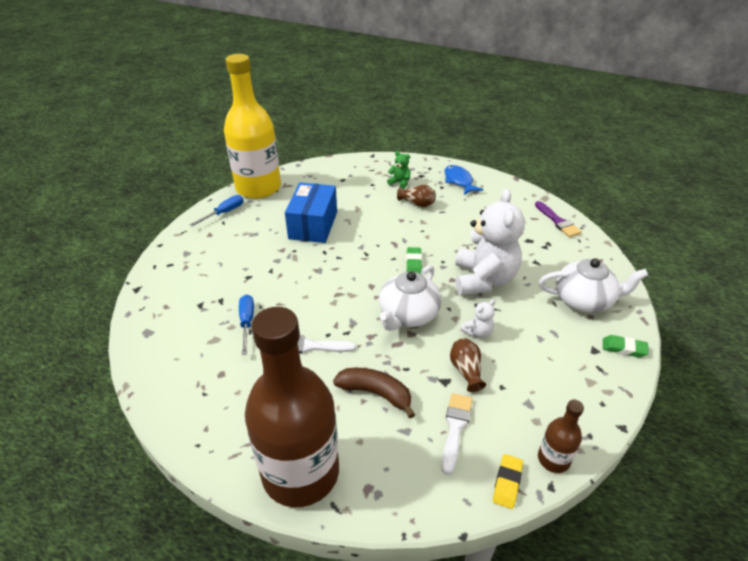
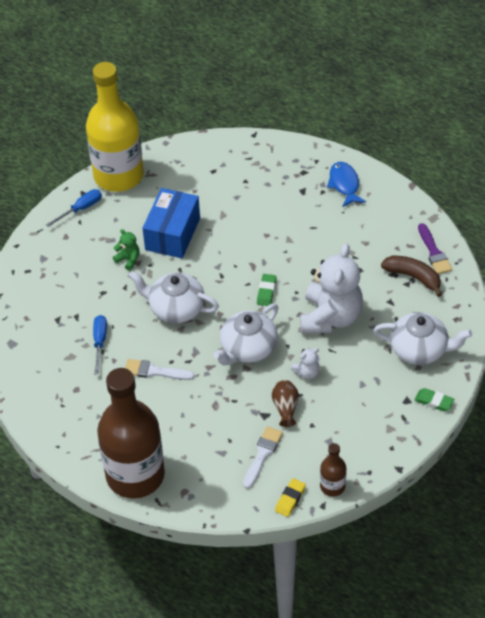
camera: 10 degrees right, 10 degrees up
(325, 284) = (176, 308): none -> white teapot
(376, 393) = (204, 419): brown banana -> brown banana (413, 277)
(400, 183) = (276, 181): green teddy bear -> green teddy bear (128, 260)
(417, 203) = (289, 214): brown vase -> none

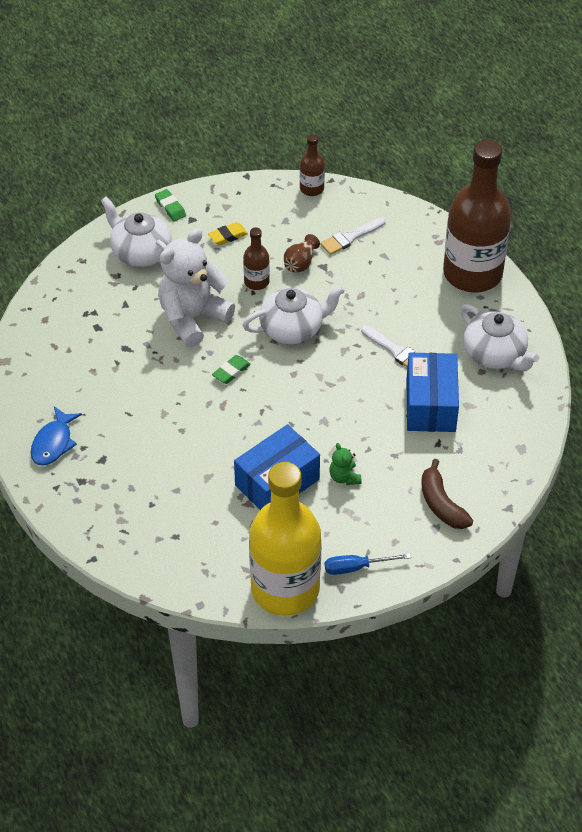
camera: 150 degrees left, 0 degrees up
(100, 342) = (430, 405): blue screwdriver -> blue box
(176, 308) = (332, 400): white teapot -> white teapot (495, 354)
(290, 499) = (354, 196): yellow eraser -> yellow eraser (228, 236)
(307, 372) = (256, 282): white teddy bear -> brown bottle
(413, 277) = (82, 315): brown banana -> brown banana (441, 504)
(434, 252) = (39, 328): purple brush -> none

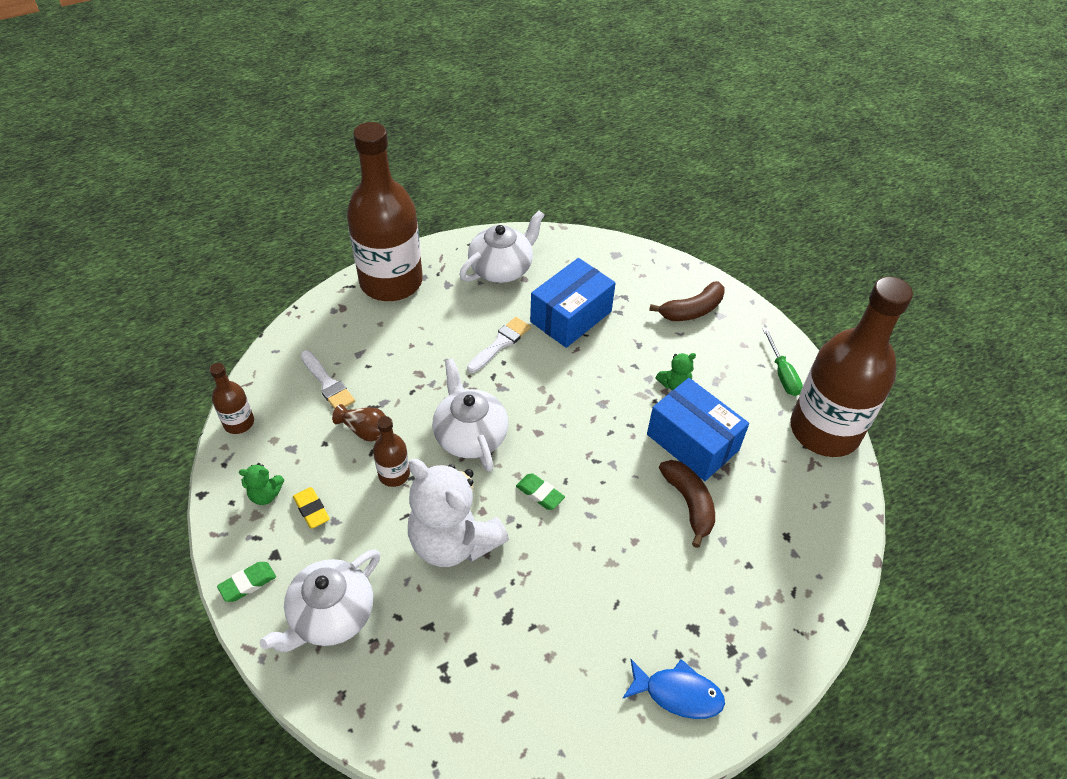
camera: 95 degrees left, 0 degrees up
(213, 471) = (689, 503): none -> brown banana
(243, 210) = (265, 494): none -> green teddy bear
(285, 589) = (824, 430): yellow bottle -> brown bottle
(356, 567) = (782, 373): blue screwdriver -> green screwdriver
(430, 405) = (571, 317): blue box -> blue box turned 45 degrees counterclockwise

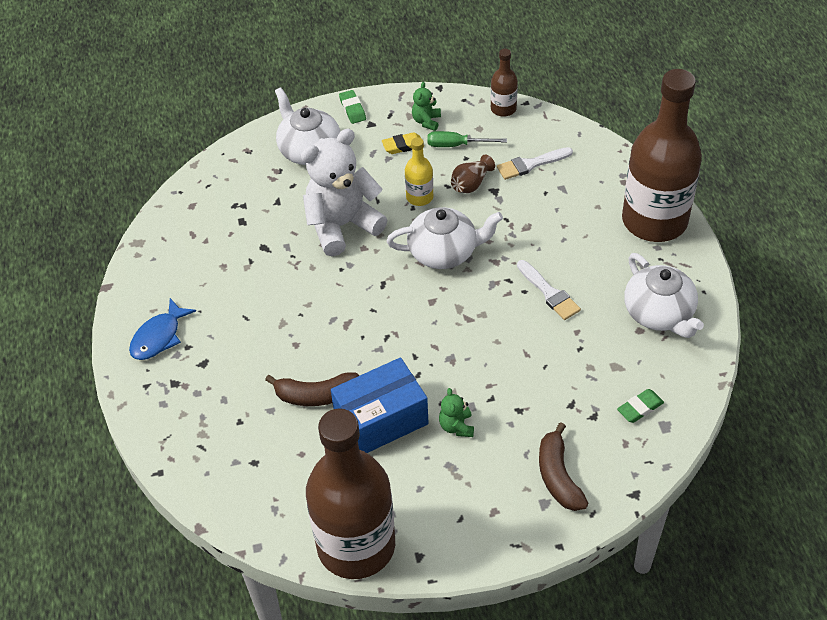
camera: 110 degrees right, 0 degrees up
(394, 474) = (419, 197): brown bottle -> yellow bottle
(540, 494) = (366, 289): green eraser -> green eraser (640, 408)
(571, 317) = (573, 359): blue box -> none
(782, 373) = (442, 534): green screwdriver -> green screwdriver (456, 145)

